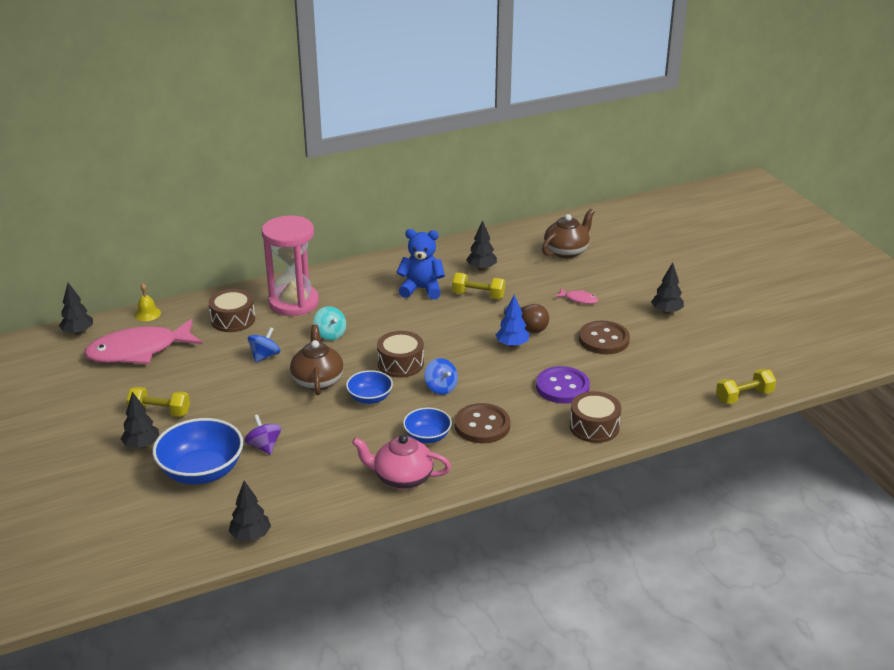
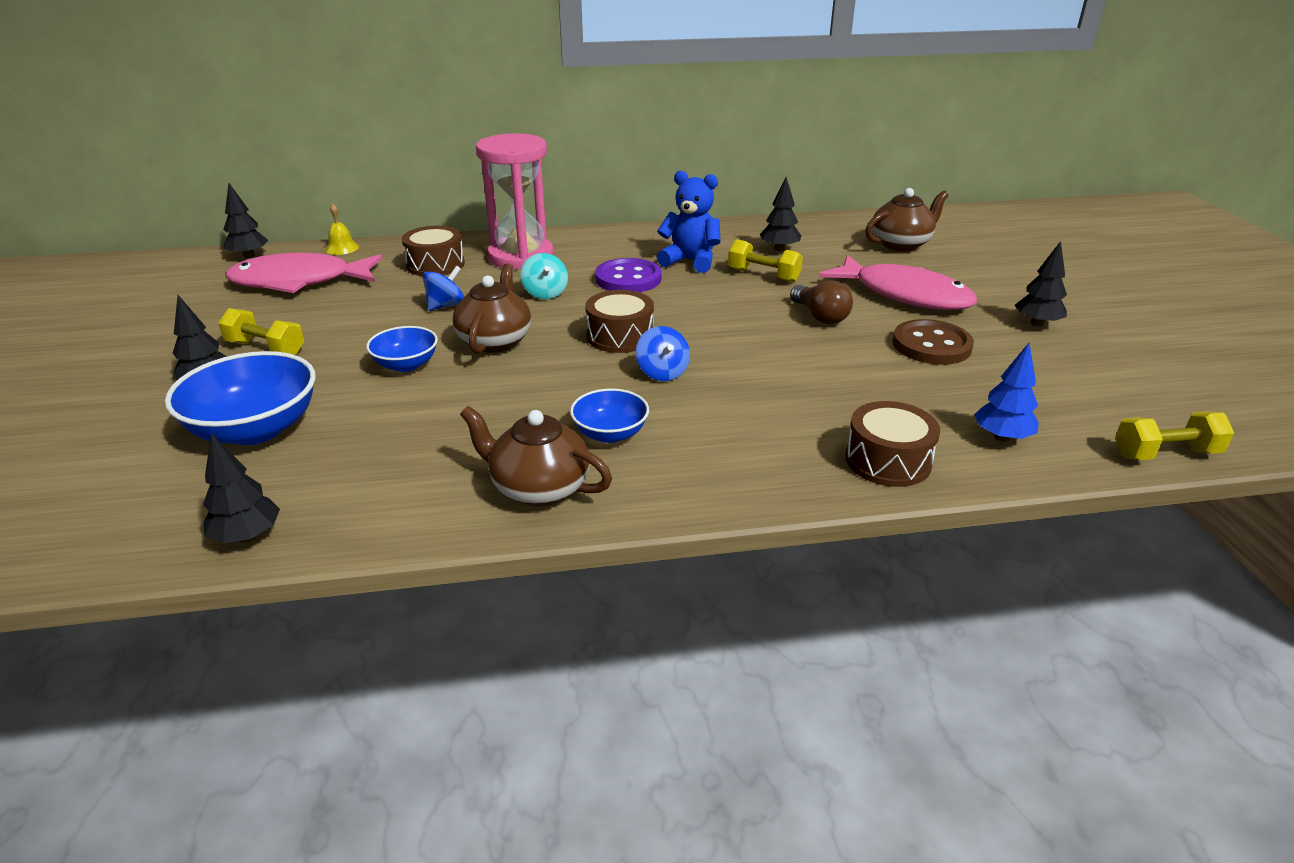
camera: 15 degrees right, 0 degrees up
(264, 446) = (366, 410): purple spinning top -> none
(370, 398) = (553, 371): blue bowl -> blue bowl (406, 365)
(402, 478) = (538, 488): pink teapot -> brown teapot
(482, 425) = (703, 431): brown button -> none
(512, 345) = (790, 334): blue tree -> blue tree (1001, 437)
(562, 387) = (850, 397): purple button -> purple button (628, 279)
(579, 299) = (905, 295): pink fish -> pink fish, size x2.48

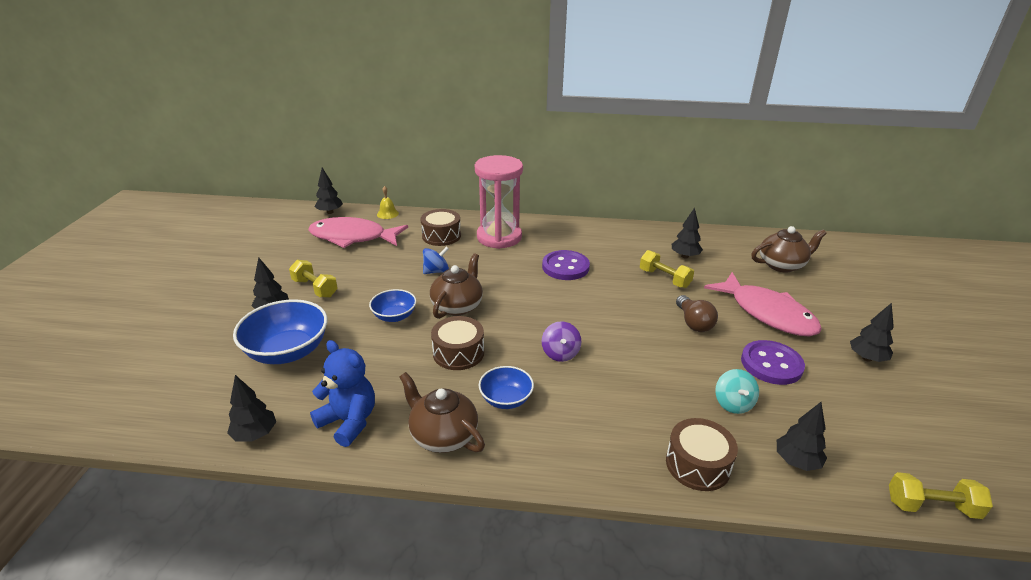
camera: 15 degrees right, 0 degrees up
(545, 293) = (504, 271): turquoise spinning top -> turquoise spinning top (733, 403)
(620, 336) = (542, 316): brown drum -> brown drum (458, 353)
(662, 373) = (560, 353): blue spinning top -> purple spinning top
(690, 261) = (615, 258): blue teddy bear -> blue teddy bear (349, 421)
(931, 345) = (771, 364): brown button -> purple button
(1001, 437) = (796, 461): blue tree -> black tree

